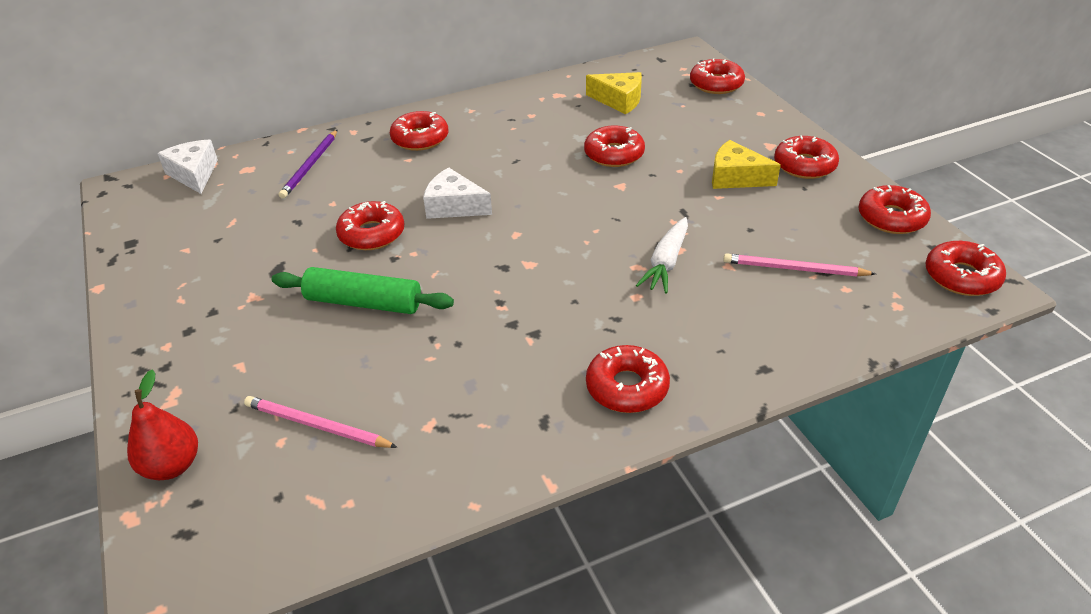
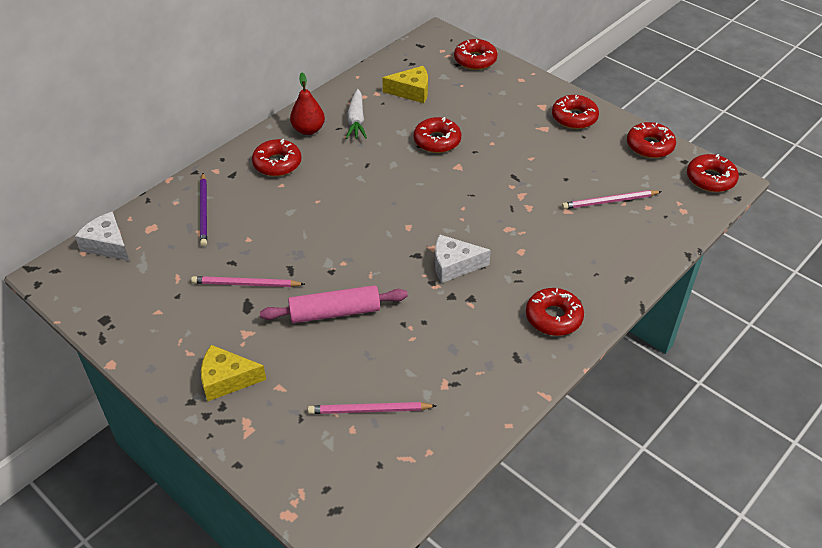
camera: 25 degrees left, 5 degrees up
(172, 466) = (289, 472): red pear -> red pear (308, 130)
(293, 246) = (245, 284): none -> pink pencil
(364, 302) = (335, 312): green rolling pin -> pink rolling pin
(372, 234) = (300, 256): red donut -> none
(454, 206) = (346, 216): white cheese -> white cheese (454, 265)
(666, 262) = (525, 220): white carrot -> white carrot (356, 120)
(736, 177) = (534, 139): yellow cheese -> yellow cheese (227, 379)

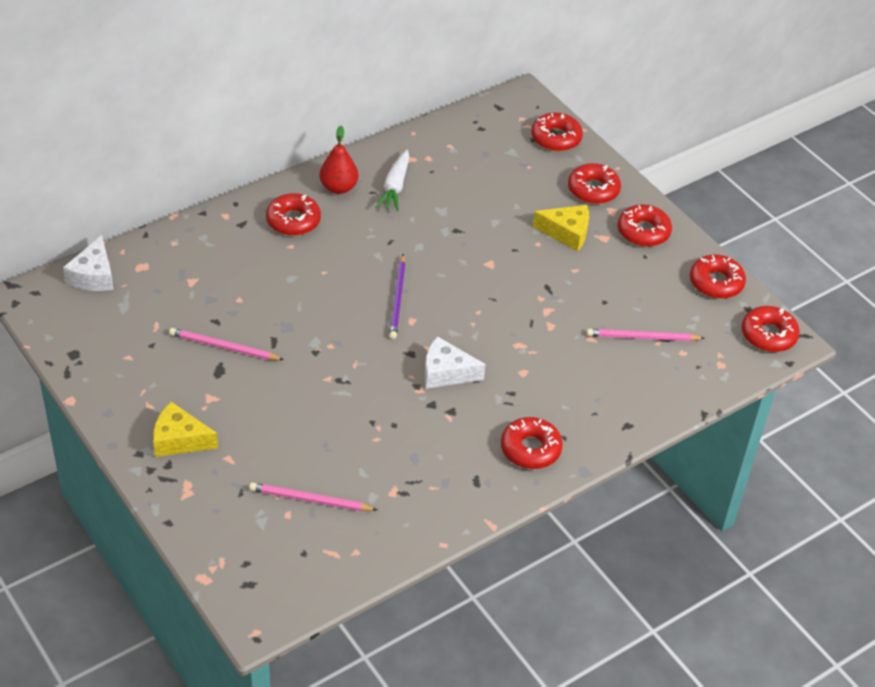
camera: 10 degrees right, 0 degrees up
(107, 245) = (93, 276): white cheese -> white cheese turned 135 degrees counterclockwise
(204, 211) = (201, 259): purple pencil -> purple pencil (397, 299)
(335, 312) = (306, 395): pink rolling pin -> none
(411, 91) = (468, 163): yellow cheese -> yellow cheese (566, 233)
(437, 141) = (477, 229): red donut -> red donut (593, 190)

